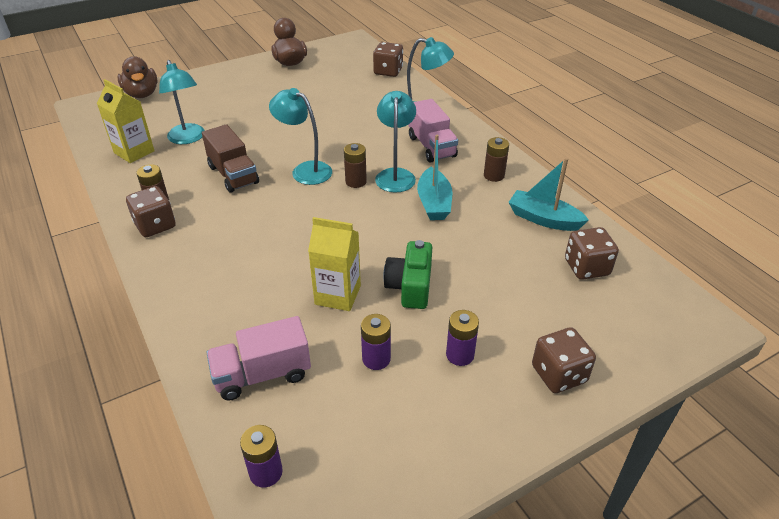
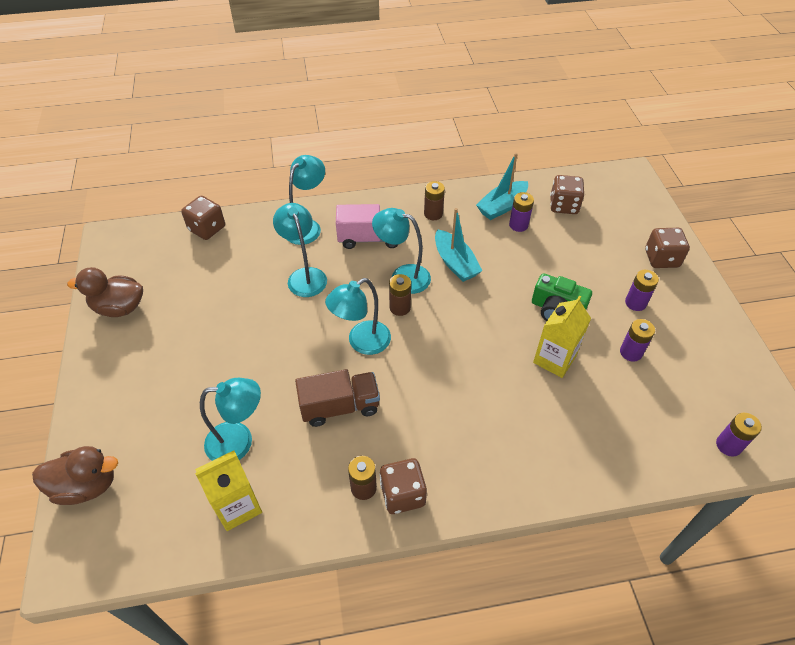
camera: 70 degrees left, 10 degrees up
(262, 374) = (634, 430): pink truck -> none
(364, 125) = (304, 276): none -> turquoise lamp
(434, 203) = (455, 263): turquoise boat -> turquoise boat turned 45 degrees clockwise
(523, 236) = (518, 225): none -> purple battery

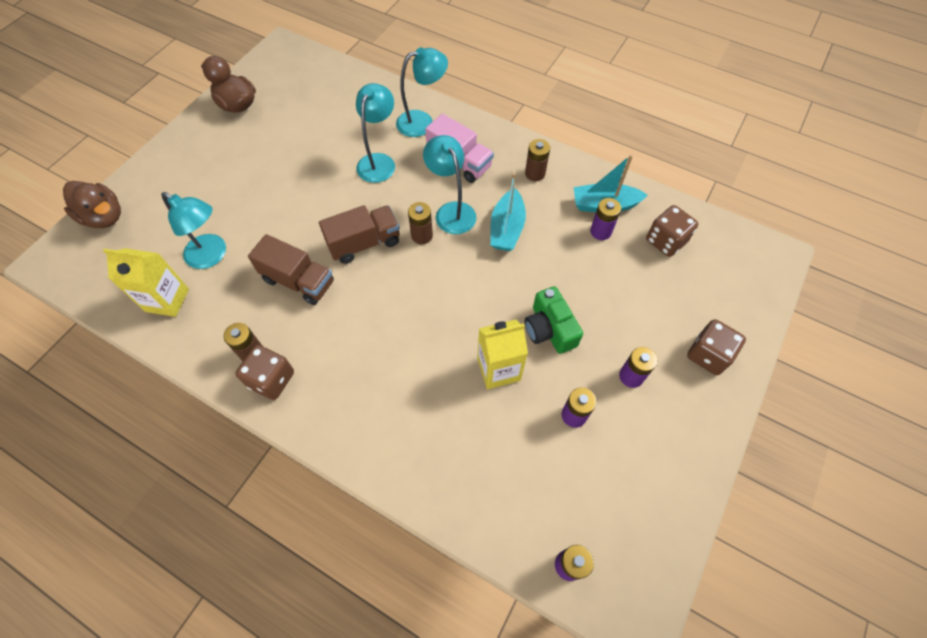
camera: 40 degrees right, 10 degrees up
(207, 228) = (350, 79): brown dice -> none
(361, 342) = (364, 243): turquoise lamp -> brown truck

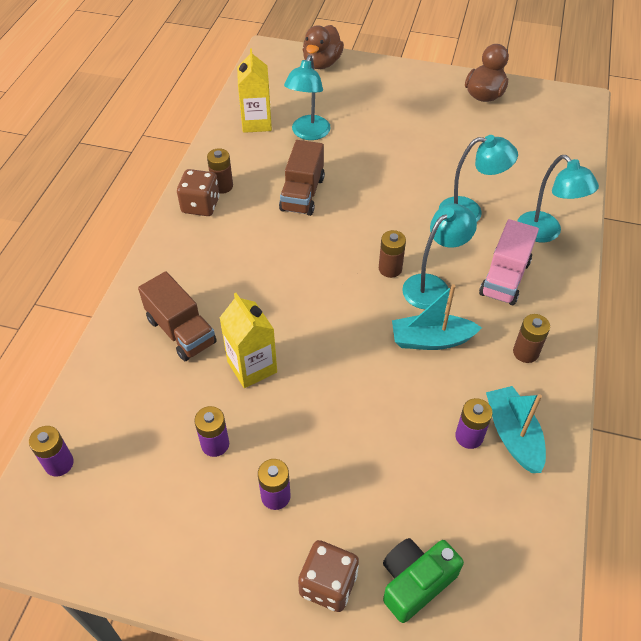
camera: 75 degrees right, 10 degrees down
(364, 243) = (362, 227): brown truck -> brown truck (181, 331)
(549, 329) = (313, 404): green camera -> green camera (415, 582)
(666, 241) = (487, 516): brown dice -> none

